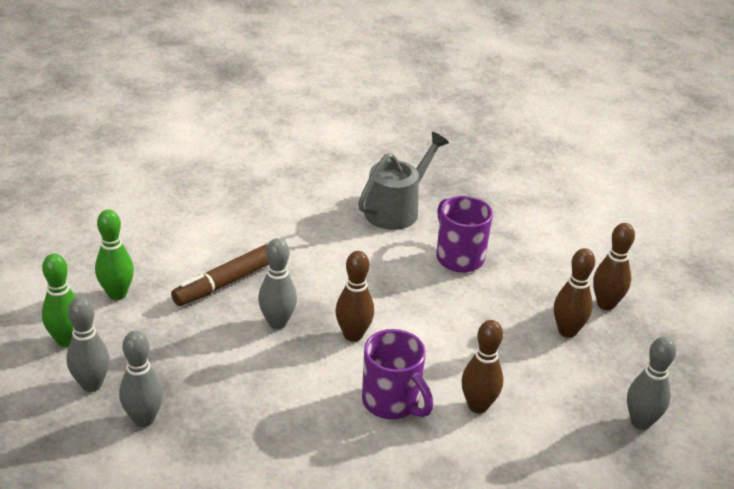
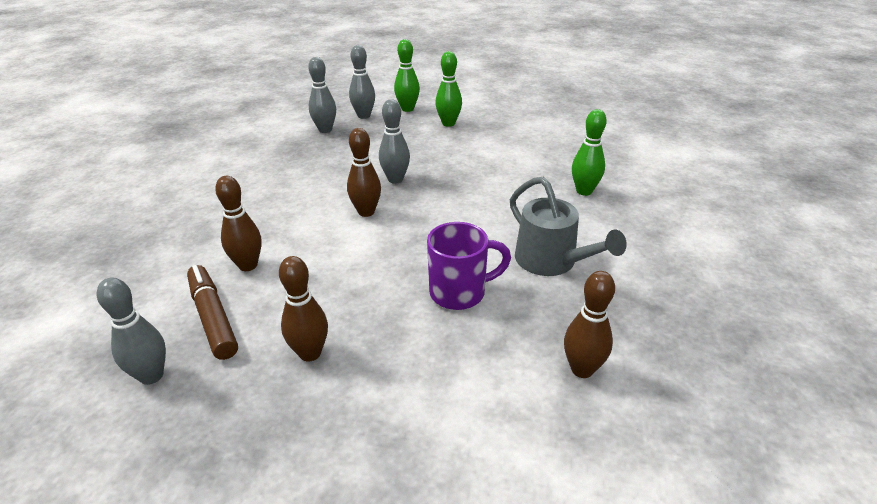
camera: 105 degrees right, 0 degrees up
(225, 283) = (450, 161): brown marker -> brown marker (213, 318)
(274, 189) = (584, 191): none -> green bowling pin
(392, 402) = (281, 221): purple mug -> none
(605, 304) = (340, 405): brown bowling pin -> brown bowling pin (582, 369)

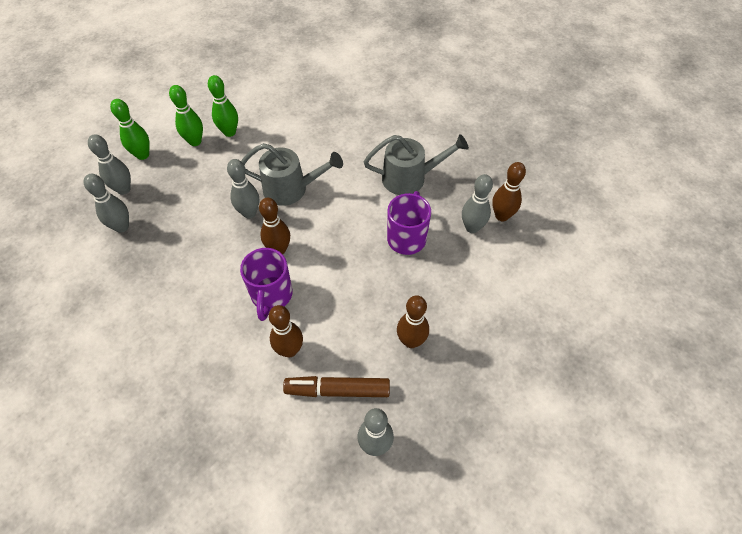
camera: 60 degrees left, 20 degrees up
(307, 229) = (271, 296): none -> purple mug
(448, 190) = (291, 189): none -> grey watering can
(531, 345) = (472, 227): none -> grey bowling pin
(584, 191) = (353, 120): green bowling pin -> green bowling pin (229, 132)

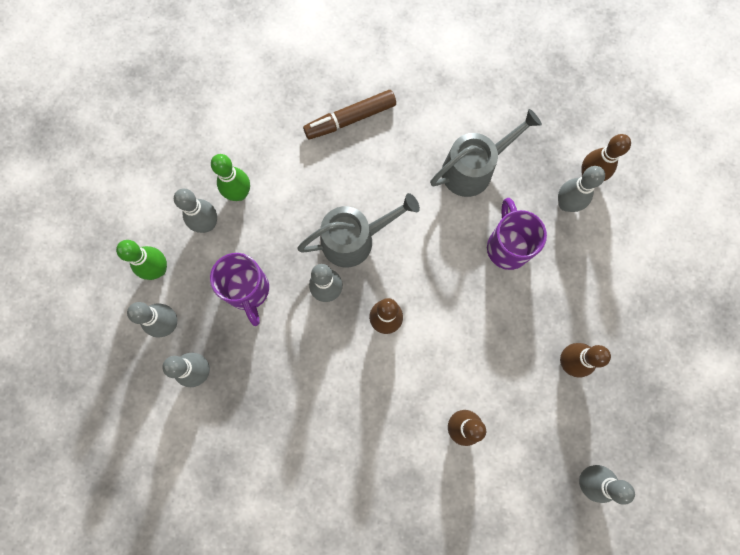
camera: 25 degrees left, 20 degrees up
(195, 141) = (207, 224): green bowling pin -> grey bowling pin
(271, 296) = (409, 377): purple mug -> purple mug (248, 290)
(338, 390) = (527, 444): brown marker -> brown marker (350, 119)

